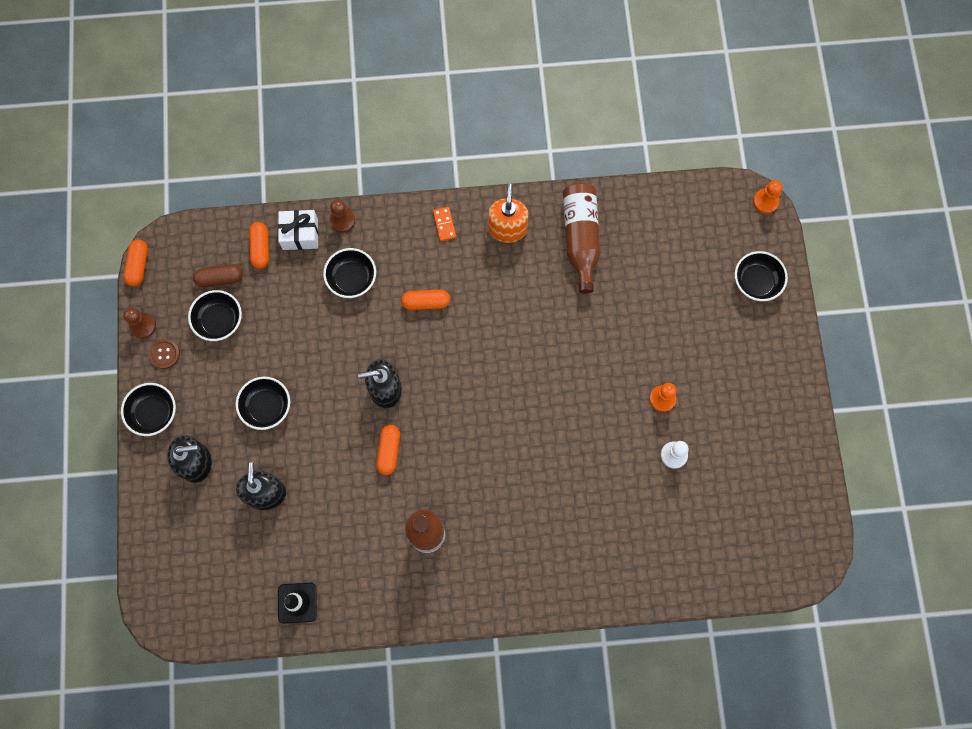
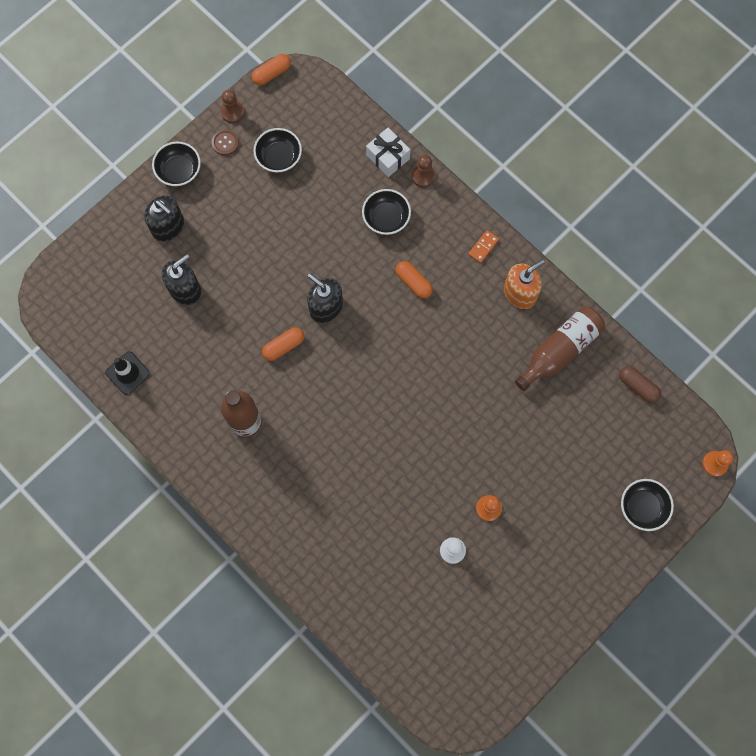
camera: 50 degrees right, 0 degrees up
(220, 278) = (309, 132): brown capsule -> brown capsule (638, 386)
(261, 248) = (354, 140): orange capsule -> none
(266, 407) = (245, 239): black bowl -> none

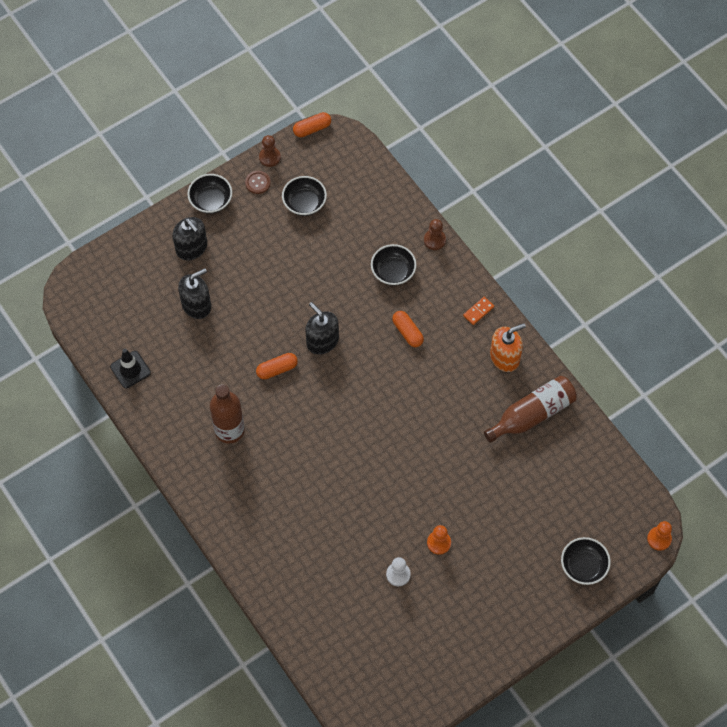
camera: 10 degrees right, 10 degrees down
(388, 157) = (405, 218): white gift -> none
(638, 386) = (599, 458): brown capsule -> none

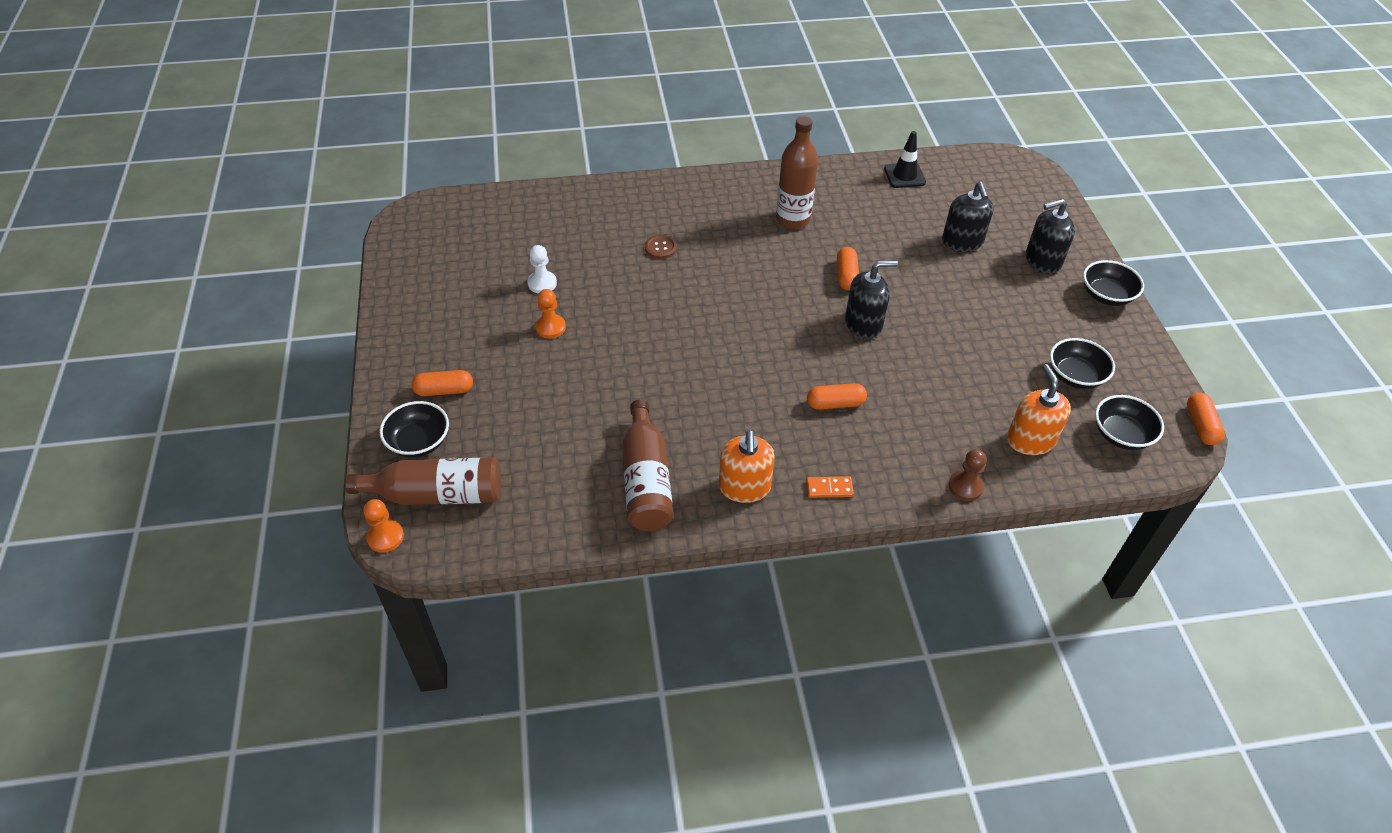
camera: 115 degrees right, 15 degrees down
(258, 183) = (1122, 344): brown button -> brown button (660, 248)
(270, 157) = (1161, 368): brown pawn -> none
(376, 215) = (1030, 440): none -> orange soap dispenser
(393, 272) = (932, 423): black bowl -> black bowl (1121, 435)
(478, 311) = (829, 488): orange domino -> orange domino turned 75 degrees counterclockwise
(534, 578) = (444, 390): none -> orange capsule
(614, 529) = (436, 494): none -> brown bottle

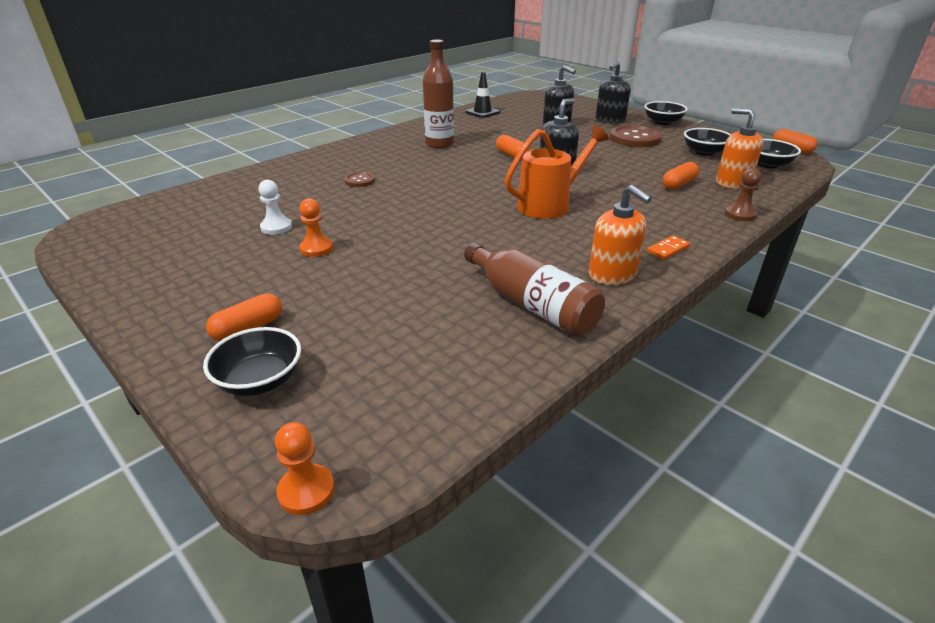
camera: 35 degrees left, 15 degrees down
(436, 494) = (331, 415): brown bottle -> none
(795, 373) = (550, 204): none -> orange watering can
(835, 404) = (599, 209): orange capsule -> orange capsule (679, 184)
(1025, 311) = (634, 138): none -> brown button

